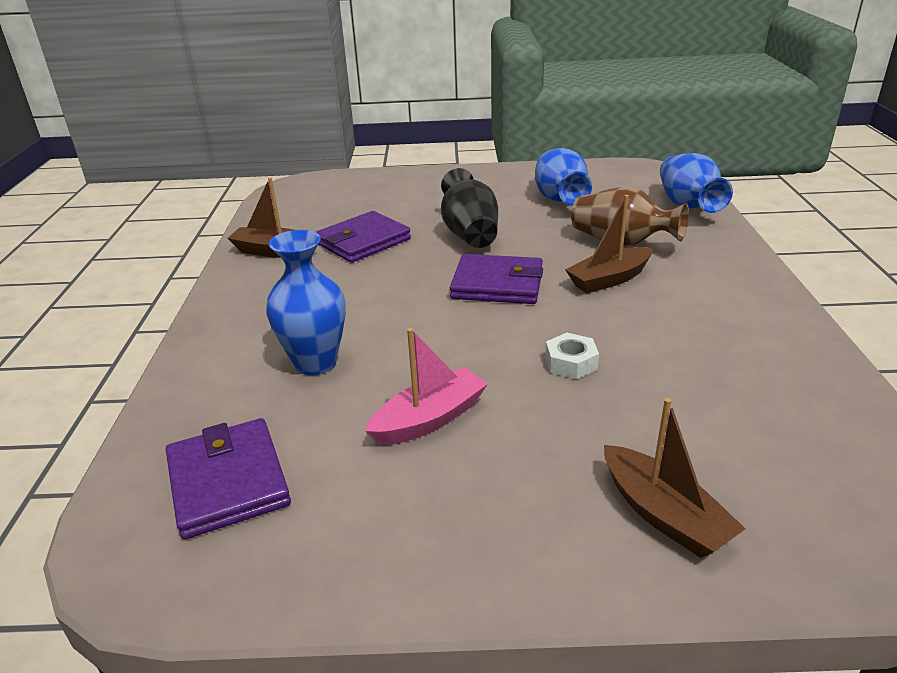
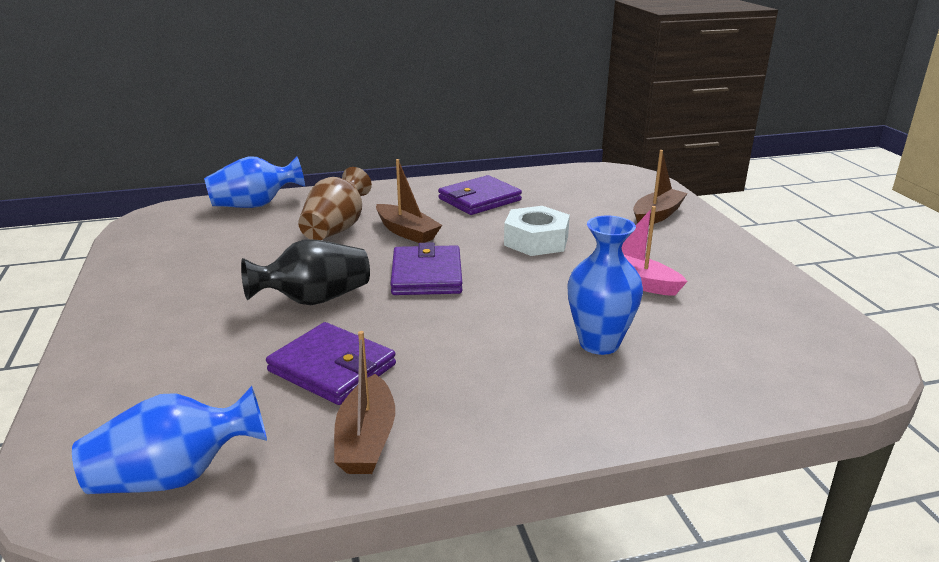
camera: 105 degrees left, 5 degrees down
(228, 481) = (763, 346): purple wallet -> purple wallet (479, 199)
(559, 198) = (221, 259): blue vase -> blue vase (175, 476)
(571, 363) = (536, 241): white nut -> white nut, size x1.73

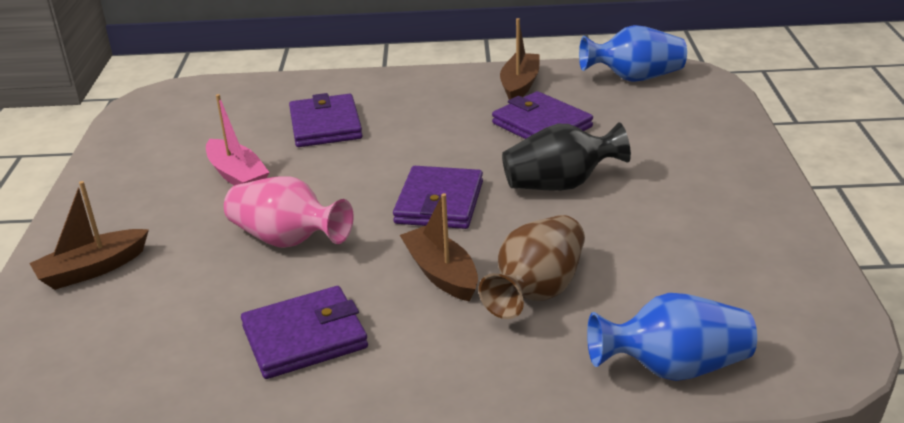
camera: 165 degrees left, 5 degrees up
(536, 241) = (287, 240): white nut -> pink vase
(599, 343) = (325, 125): blue vase -> purple wallet

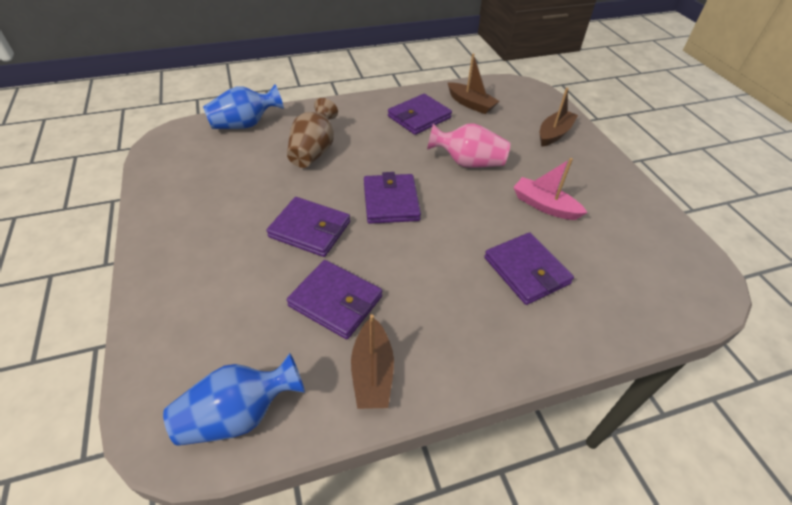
camera: 160 degrees right, 15 degrees up
(441, 274) = (368, 154): brown boat -> brown boat (470, 104)
(560, 185) = (310, 229): black vase -> purple wallet

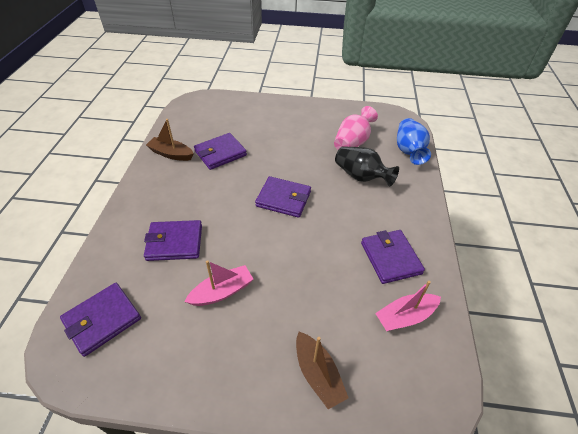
camera: 115 degrees right, 0 degrees up
(239, 414) = (187, 116): blue vase -> none
(310, 229) = (280, 156): purple wallet -> purple wallet (102, 320)
(314, 151) = (361, 176): brown vase -> black vase
(468, 163) = (304, 264): pink vase -> pink vase (352, 142)
(470, 104) = (405, 316): brown boat -> pink boat

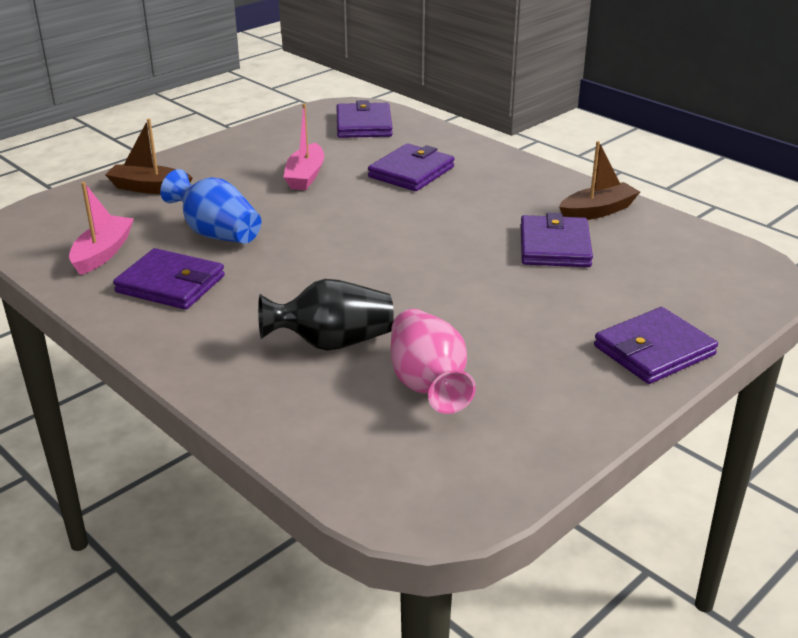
camera: 130 degrees right, 15 degrees down
(283, 199) = (383, 257): purple wallet -> purple wallet (654, 350)
(409, 151) = (315, 440): blue vase -> blue vase (216, 234)

